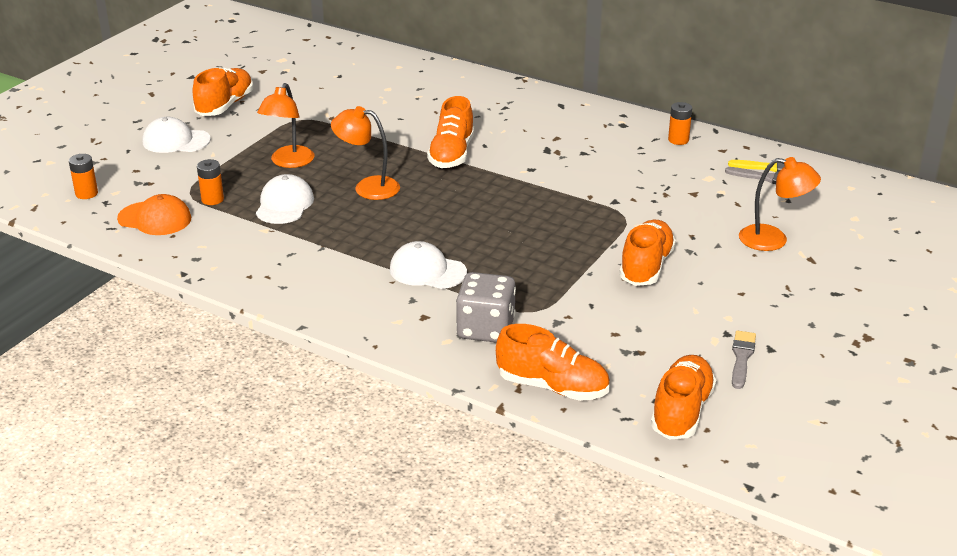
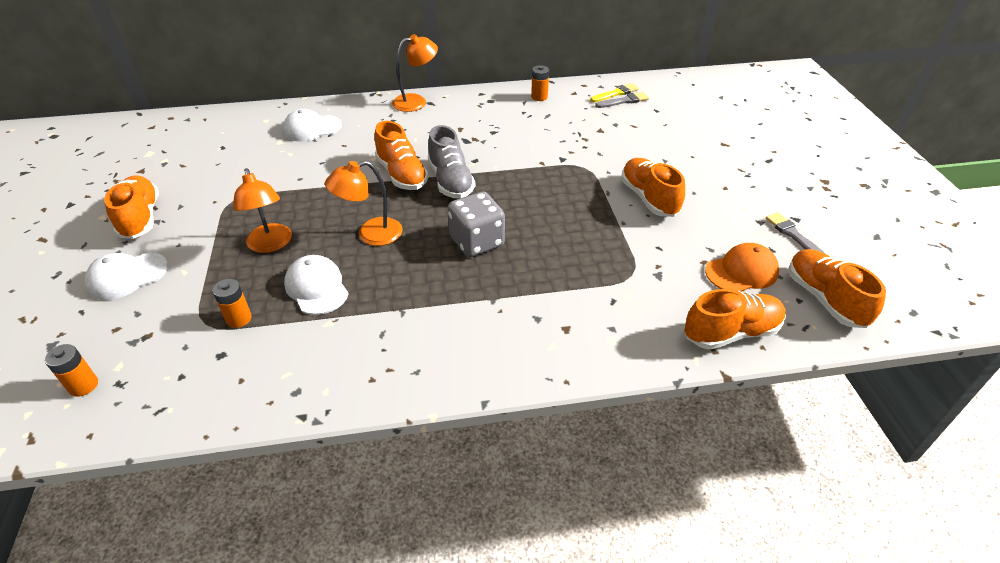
camera: 40 degrees left, 10 degrees up
(155, 219) = (199, 372): orange cap -> orange cap (741, 271)
(427, 271) = (514, 285): white cap -> white cap (312, 128)
(485, 176) = (451, 181): none -> grey shoe
(486, 329) = (622, 311): grey dice -> grey dice (477, 241)
(773, 240) = (688, 141): orange lamp -> orange lamp (416, 101)

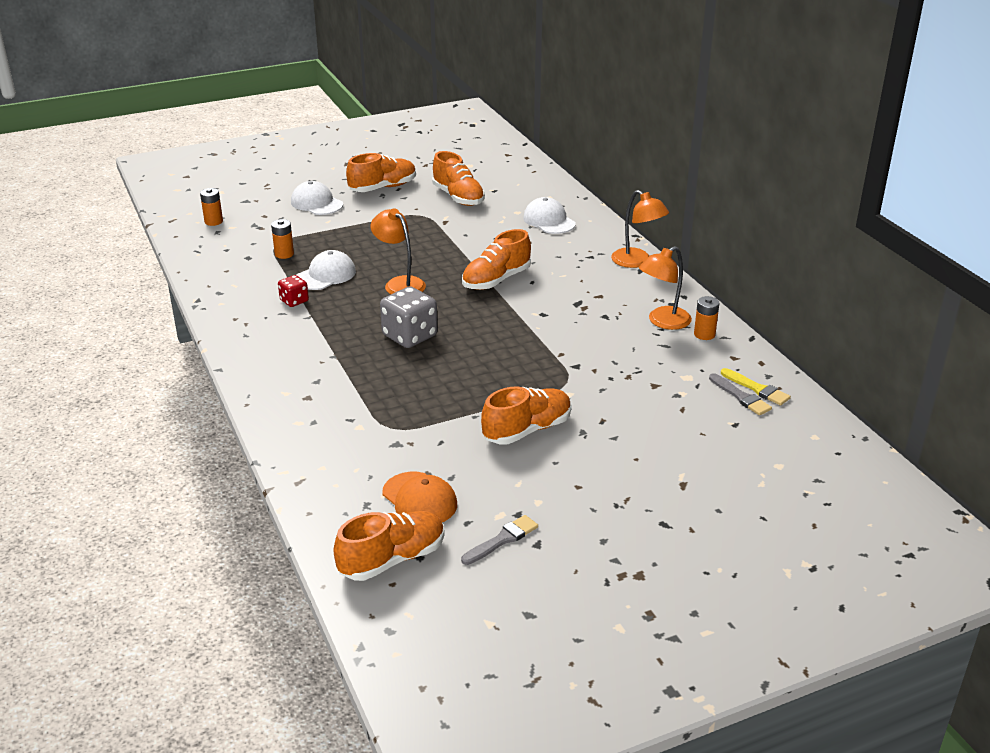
camera: 75 degrees right, 10 degrees down
(271, 245) = (370, 245): orange lamp -> orange lamp (663, 322)
(360, 320) = (294, 301): none -> red dice
(451, 181) = (499, 307): grey shoe -> none
(731, 332) = (324, 492): orange shoe -> orange shoe (458, 197)

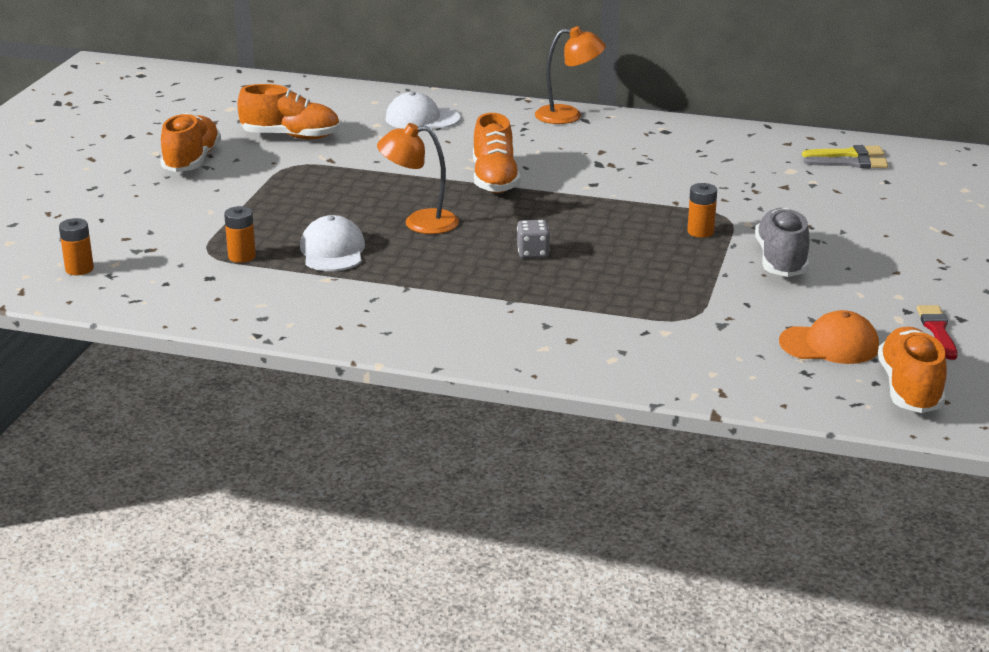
camera: 50 degrees left, 5 degrees down
(294, 301) = (358, 284): red dice -> none
(316, 203) = (155, 203): white cap -> none
(410, 336) = (533, 253): grey dice -> grey dice, size x0.55
(502, 540) = (937, 330): grey brush -> red brush
(527, 430) = (781, 260): orange shoe -> grey shoe
(663, 322) = (688, 145): orange lamp -> none
(704, 334) = (735, 139): orange battery -> orange battery (700, 232)

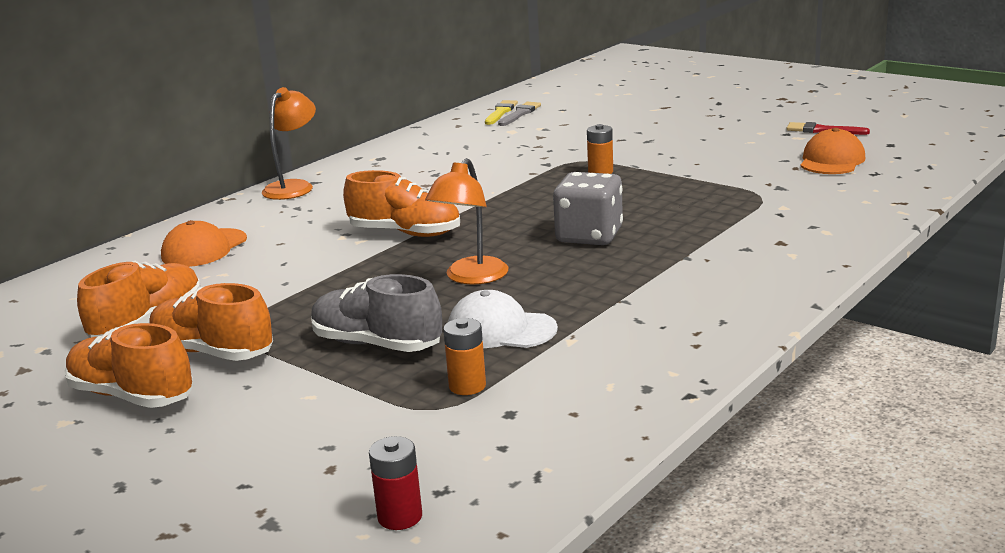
camera: 65 degrees left, 5 degrees down
(79, 269) = (400, 517): orange battery -> red battery
(422, 118) = (204, 248): white cap -> orange cap
(533, 253) = (589, 236): grey dice -> grey dice, size x1.81
(781, 260) = (676, 155): grey shoe -> grey shoe (377, 344)
(909, 389) = (911, 149): orange shoe -> orange shoe (213, 352)

